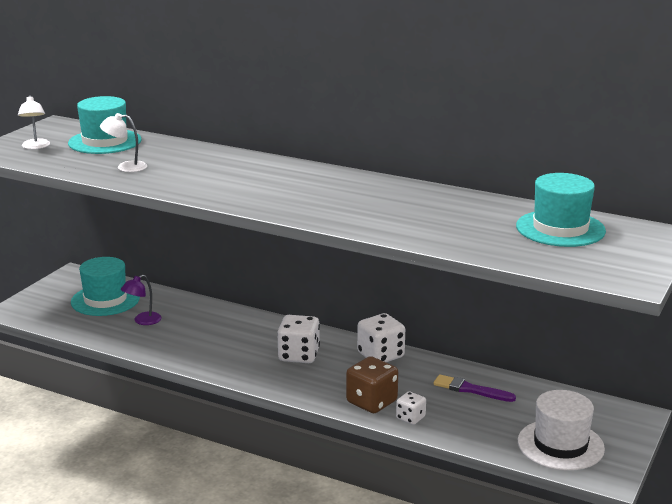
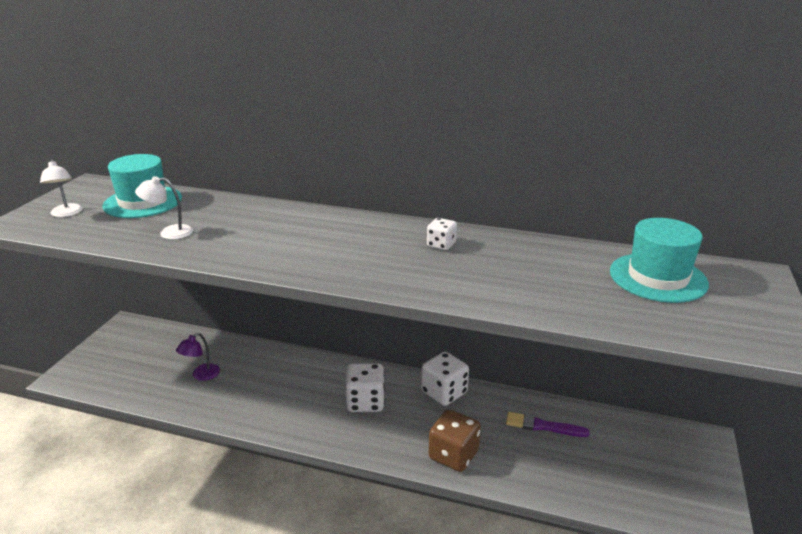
camera: 10 degrees left, 5 degrees up
(105, 300) = (160, 353): turquoise hat -> none
(410, 418) = (498, 472): white dice -> white dice (441, 245)
(560, 445) = (655, 489): white hat -> none

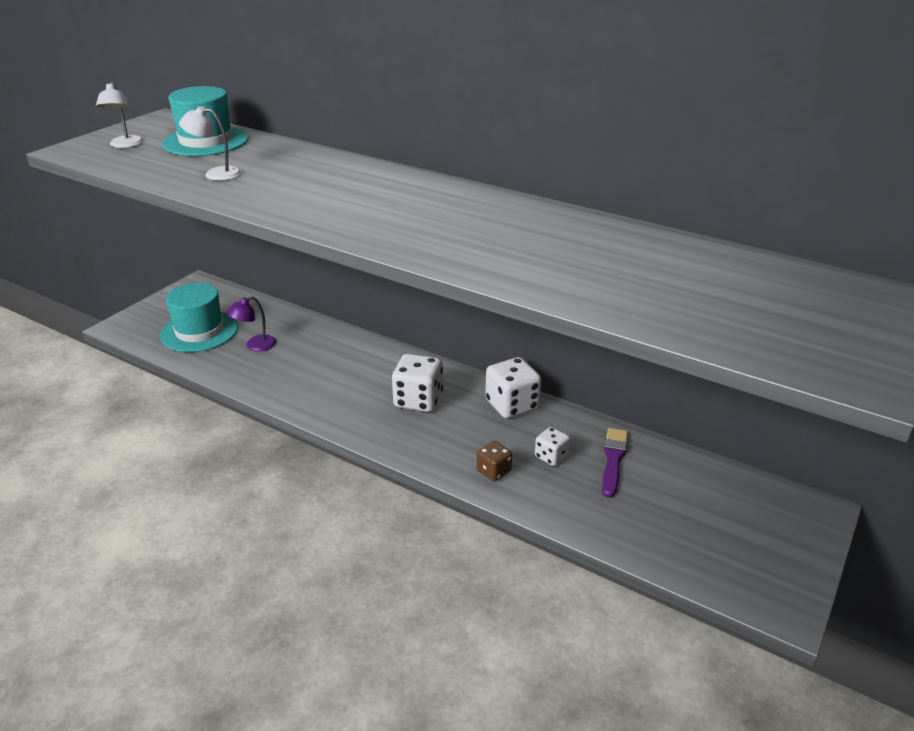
camera: 15 degrees right, 5 degrees up
(441, 245) = (504, 218): white dice -> white dice (551, 456)
(453, 455) = (493, 471): brown dice -> brown dice, size x0.57
(542, 426) = (613, 460): purple brush -> purple brush turned 75 degrees clockwise
(658, 277) = (751, 284): turquoise hat -> turquoise hat (199, 331)

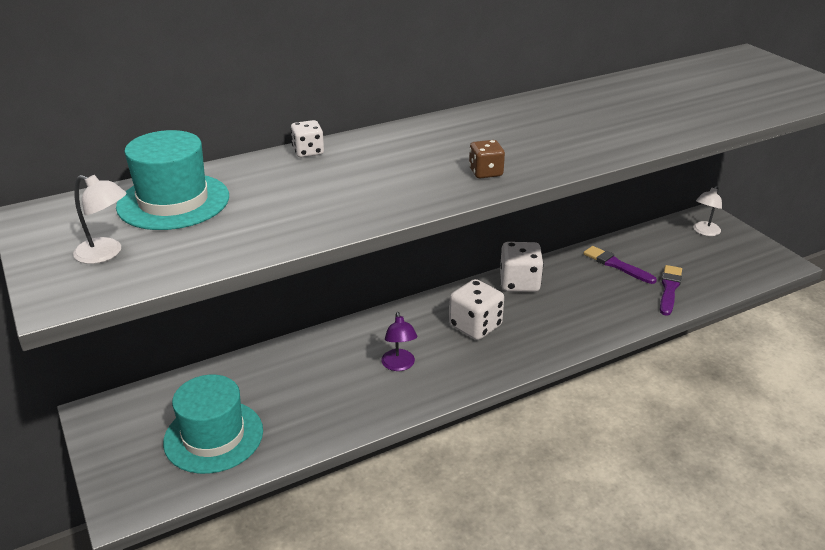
camera: 60 degrees left, 0 degrees up
(215, 174) = (290, 212): white lamp -> white lamp (704, 232)
(255, 346) = (289, 400): purple lamp -> purple lamp (399, 365)
(493, 471) = (596, 320): brown dice -> brown dice (485, 172)
(551, 456) = (596, 289): white dice -> white dice (308, 152)
(607, 511) = (669, 289): none -> purple brush

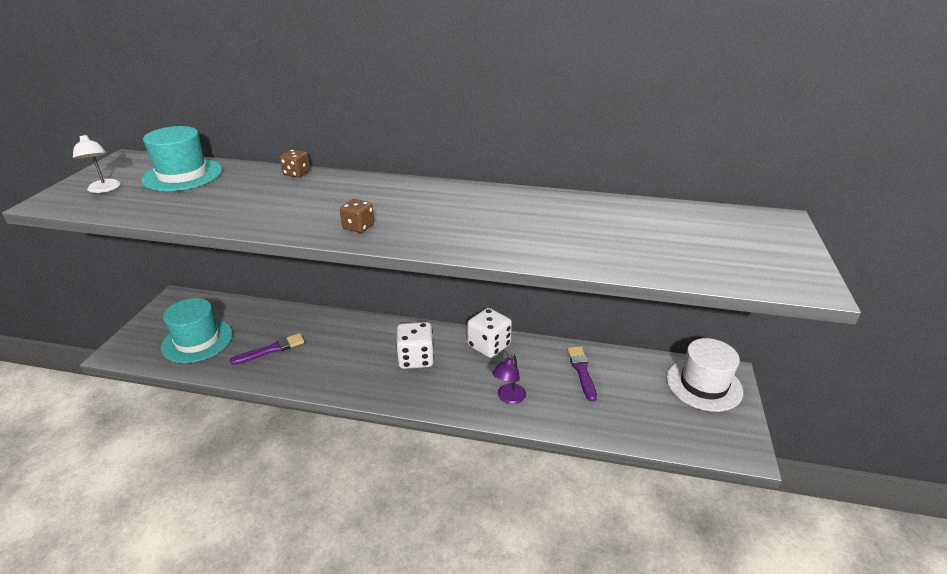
camera: 40 degrees right, 0 degrees up
(308, 152) = (297, 173): white dice -> brown dice
(399, 365) = (336, 357): purple lamp -> purple lamp (508, 398)
(669, 289) = (597, 412): purple brush -> purple brush (271, 349)
(704, 232) = (703, 384): white lamp -> white hat

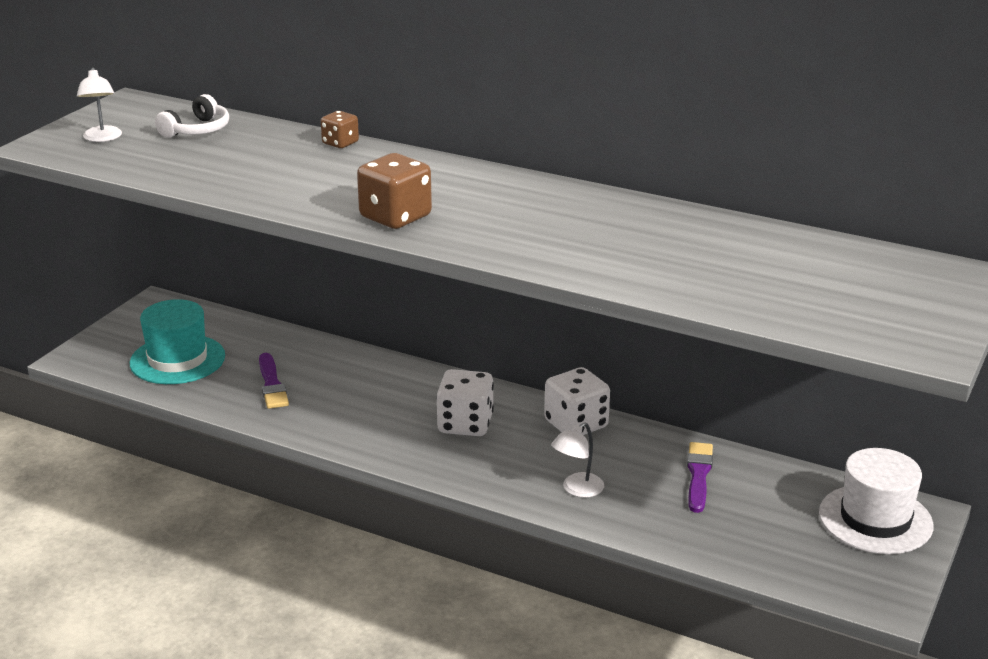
camera: 15 degrees right, 5 degrees down
(183, 175) = (197, 130): turquoise hat -> white headphones
(271, 349) = (272, 384): purple brush -> purple brush turned 90 degrees clockwise
(358, 227) = (395, 217): brown dice -> brown dice, size x1.76
(508, 398) = (577, 489): purple lamp -> white lamp

